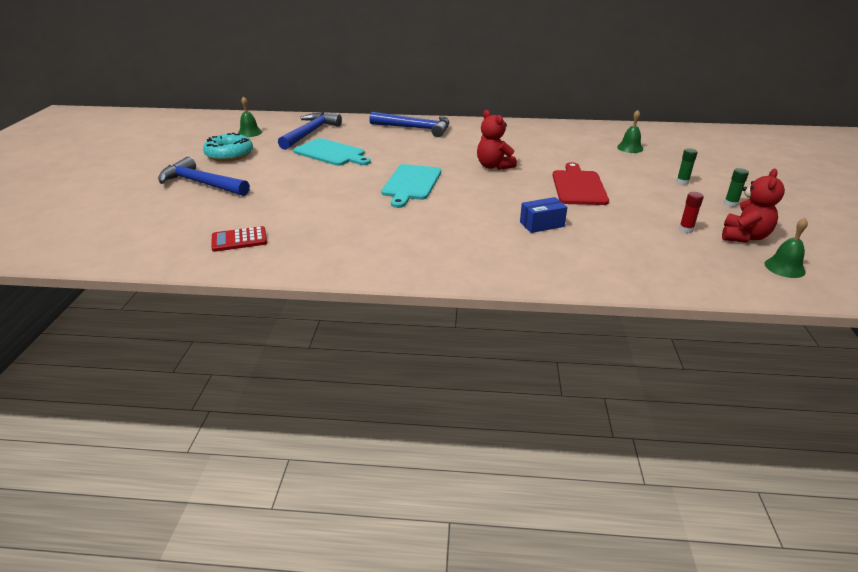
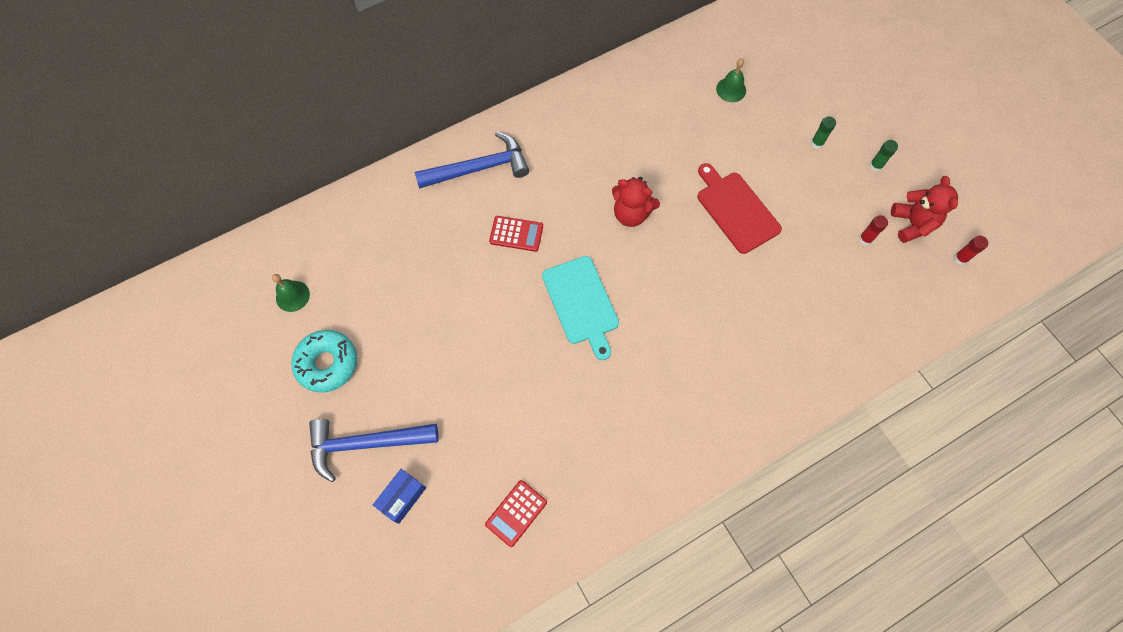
camera: 35 degrees left, 35 degrees up
(310, 133) = (368, 252): blue hammer -> none
(331, 153) = (440, 287): turquoise cutting board -> none
(405, 151) = (516, 234): none -> red calculator
(542, 224) = (751, 306): blue box -> blue box (402, 497)
(784, 267) = (960, 258): green bell -> red glue stick

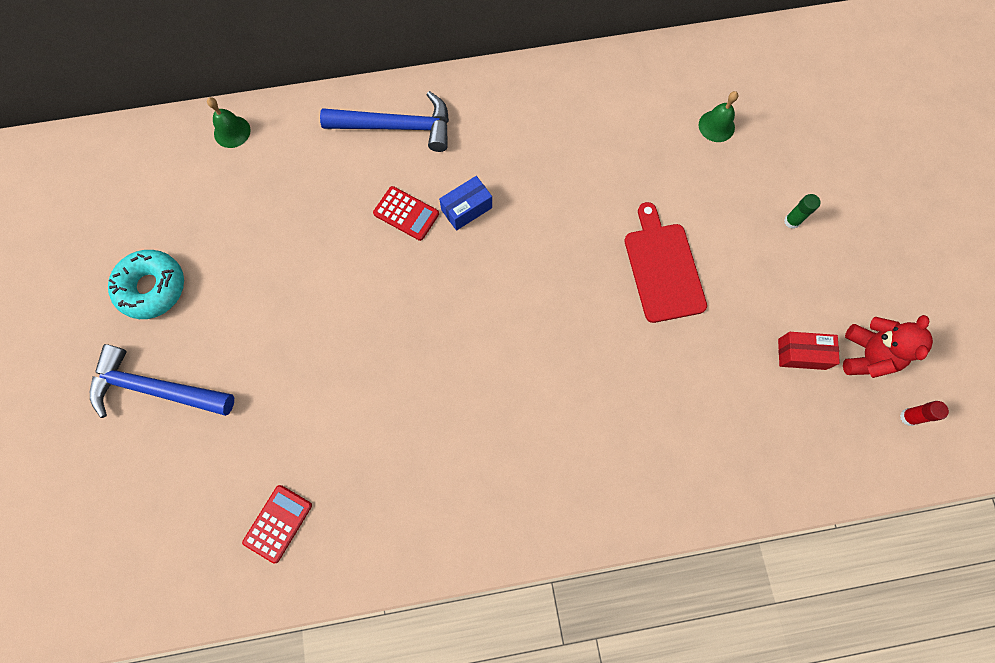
camera: 20 degrees right, 5 degrees up
(292, 296) = (147, 202): green bell -> green bell (232, 131)
(402, 497) = (168, 461): blue box -> blue box (466, 209)
(516, 513) = (278, 523): red calculator -> red calculator turned 150 degrees clockwise
(581, 303) = (444, 316): turquoise cutting board -> none
(631, 214) = (541, 233): red teddy bear -> none
(865, 239) = (801, 354): red glue stick -> red box
(875, 166) = (851, 271): green glue stick -> none

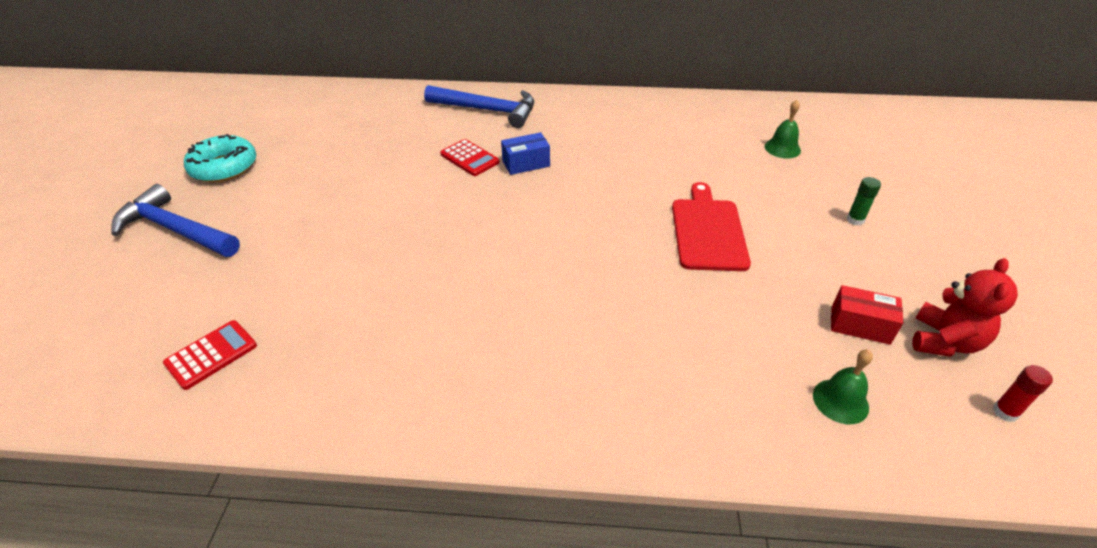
camera: 15 degrees right, 30 degrees down
(232, 131) = (352, 95): green bell -> green bell (840, 401)

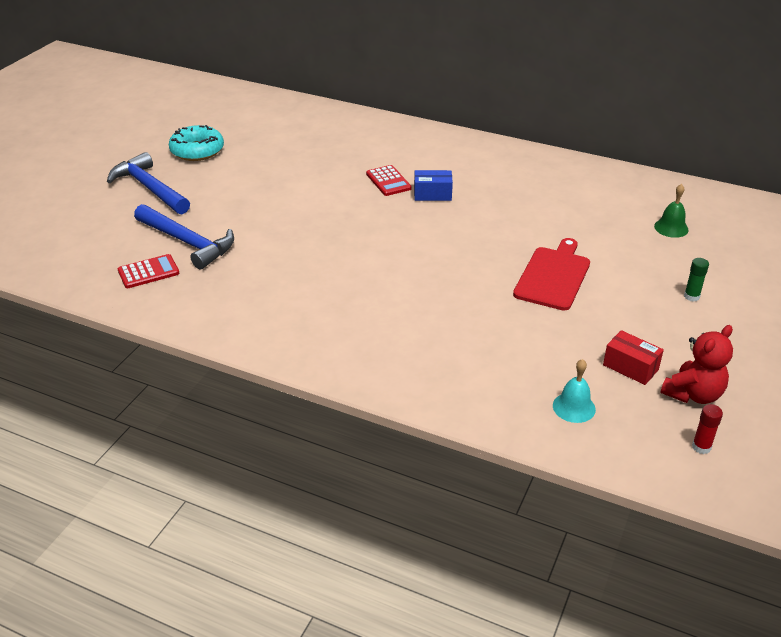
camera: 20 degrees right, 5 degrees down
(487, 110) = (424, 145): blue hammer -> blue hammer (187, 242)
(840, 401) = (574, 407): green bell -> turquoise bell

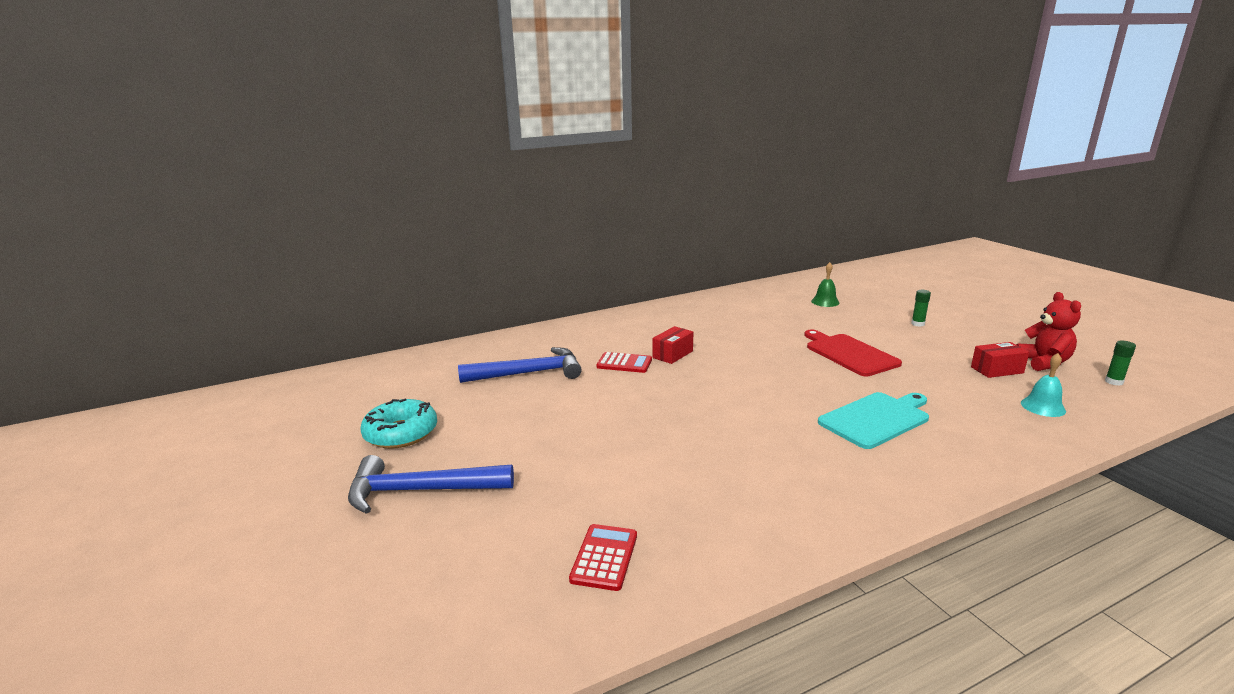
camera: 50 degrees left, 15 degrees down
(187, 242) = (577, 505): blue hammer -> blue hammer (528, 373)
(432, 194) = (672, 354): blue box -> red box
(436, 322) = (876, 419): none -> turquoise cutting board
(701, 447) = (1114, 382): red glue stick -> green glue stick

